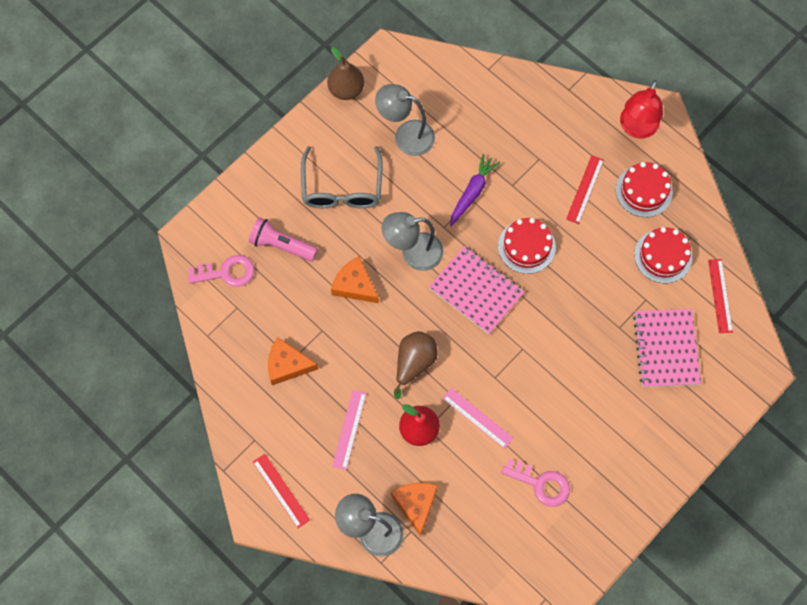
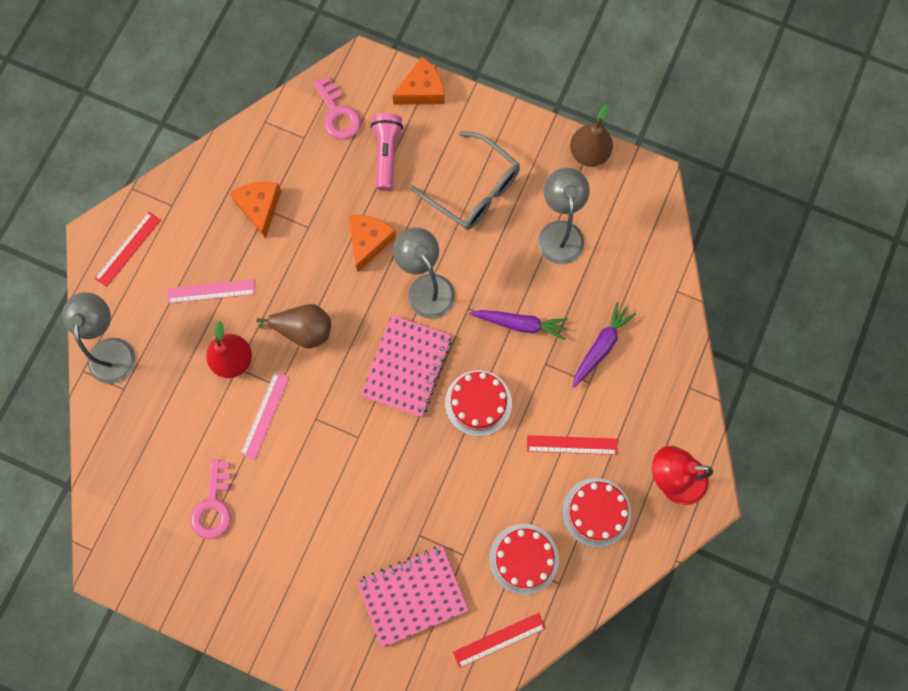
camera: 70 degrees right, 5 degrees up
(342, 188) = (473, 190): grey glasses -> grey glasses turned 120 degrees counterclockwise
(416, 504) = (153, 384): orange cheese -> orange cheese (422, 90)
(513, 140) = (601, 346): none -> purple carrot

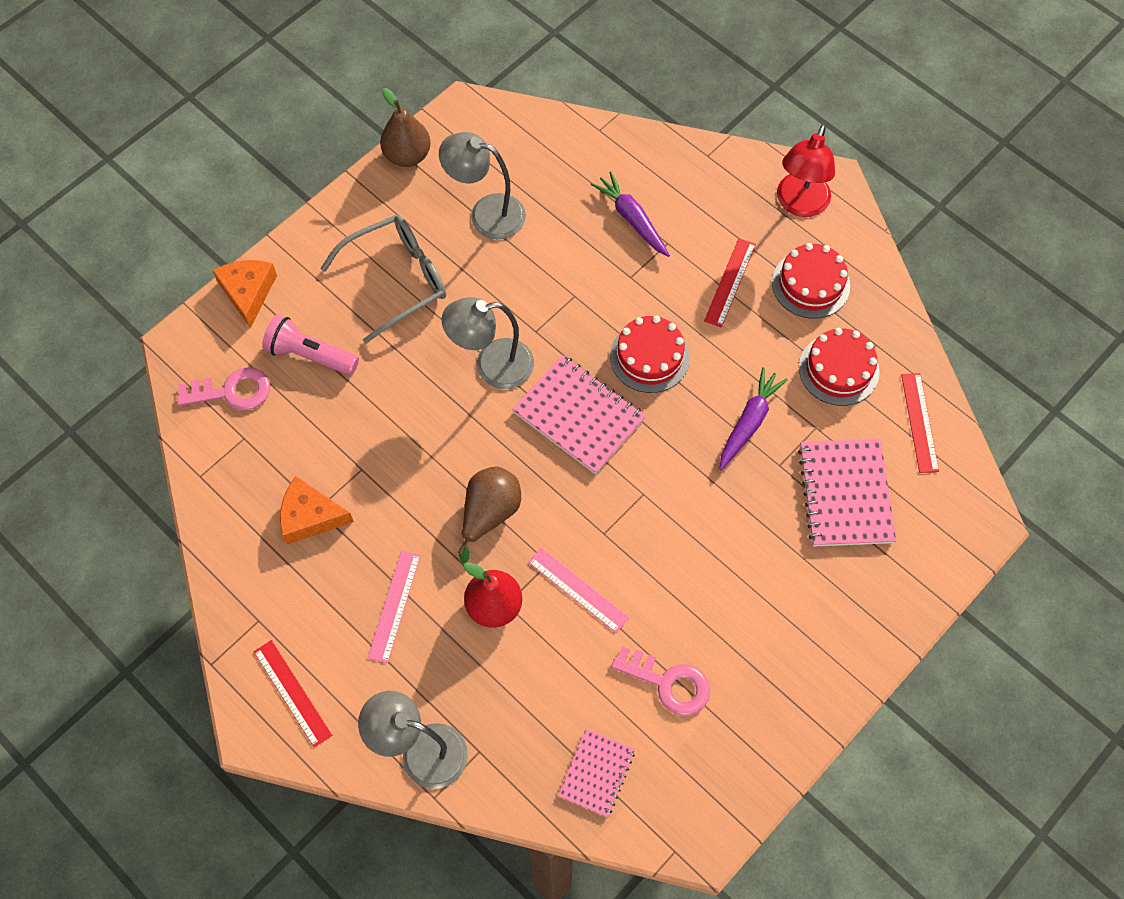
camera: 70 degrees left, 10 degrees down
(131, 476) = (596, 773): none -> pink notebook
(368, 241) = (409, 408): orange cheese -> none
(520, 324) = (575, 286): purple carrot -> purple carrot (749, 422)

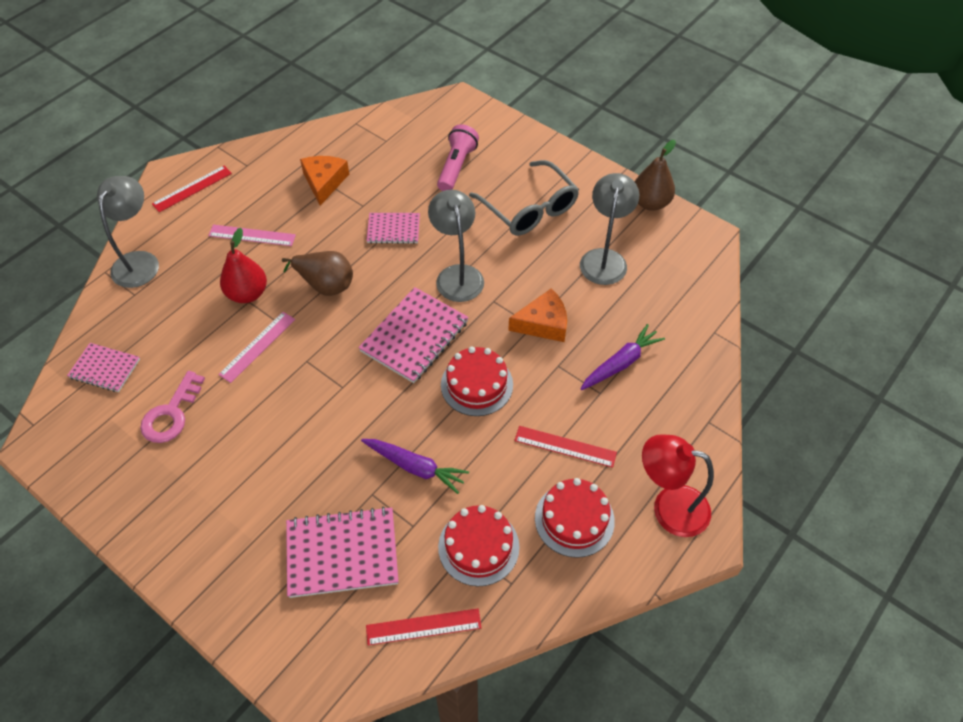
camera: 85 degrees right, 10 degrees down
(232, 391) = (423, 130): pink key -> none
(248, 292) = (506, 127): orange cheese -> orange cheese (543, 323)
(409, 433) = (393, 229): none -> pink notebook

